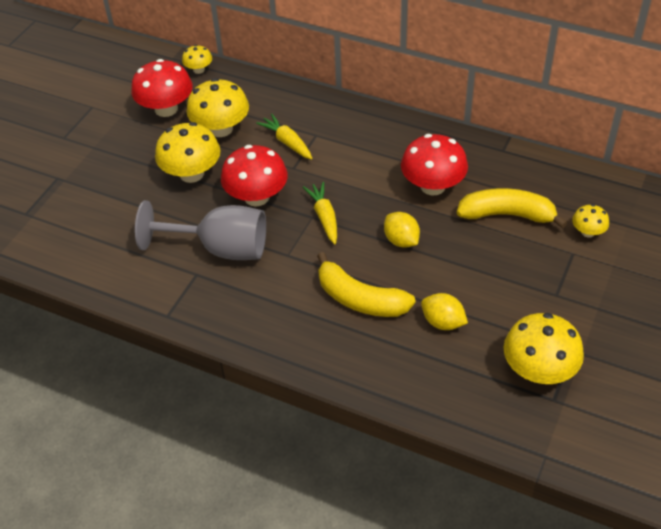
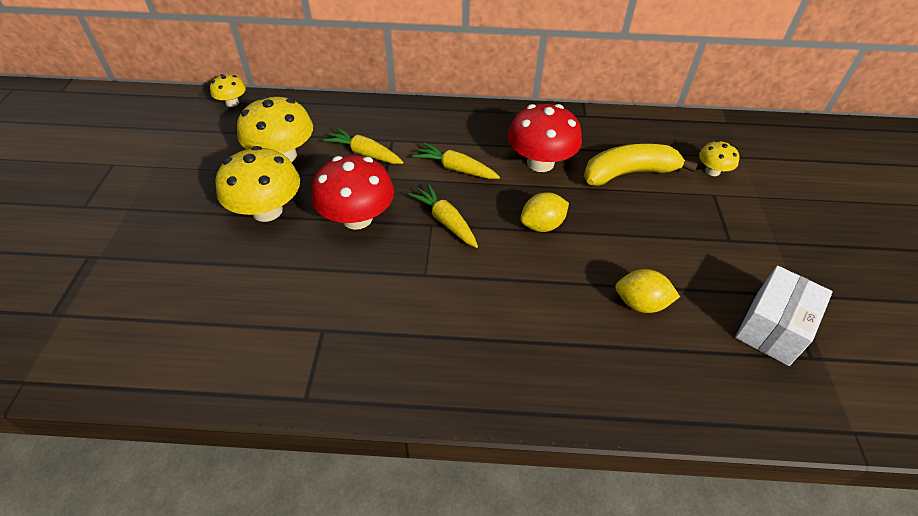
camera: 25 degrees left, 0 degrees up
(166, 109) = (208, 148): red mushroom -> none
(221, 248) = (340, 289): grey goblet -> none
(356, 174) = (456, 169): none -> yellow carrot
(360, 299) = (536, 303): yellow banana -> none
(401, 240) = (542, 225): yellow lemon -> yellow lemon turned 60 degrees counterclockwise
(538, 370) = (772, 327): yellow mushroom -> white box

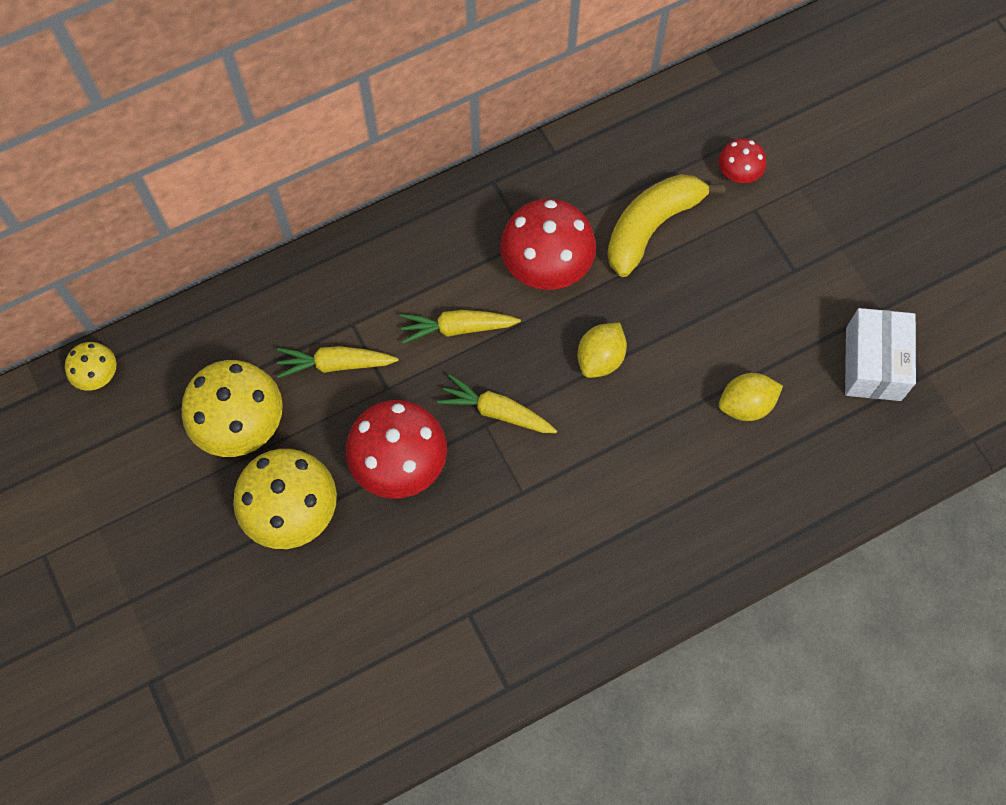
camera: 30 degrees left, 20 degrees up
(712, 171) = (738, 172): yellow mushroom -> red mushroom

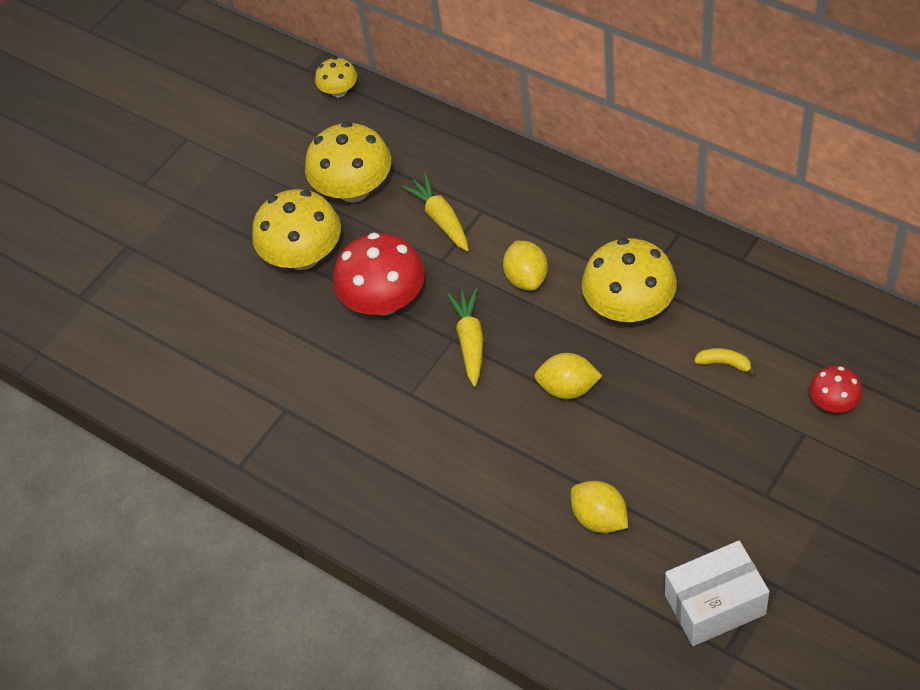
camera: 70 degrees right, 15 degrees down
(458, 328) = (526, 278): yellow carrot -> yellow lemon
(546, 264) = (629, 307): red mushroom -> yellow mushroom
(651, 226) = (724, 363): yellow banana -> yellow banana, size x0.41

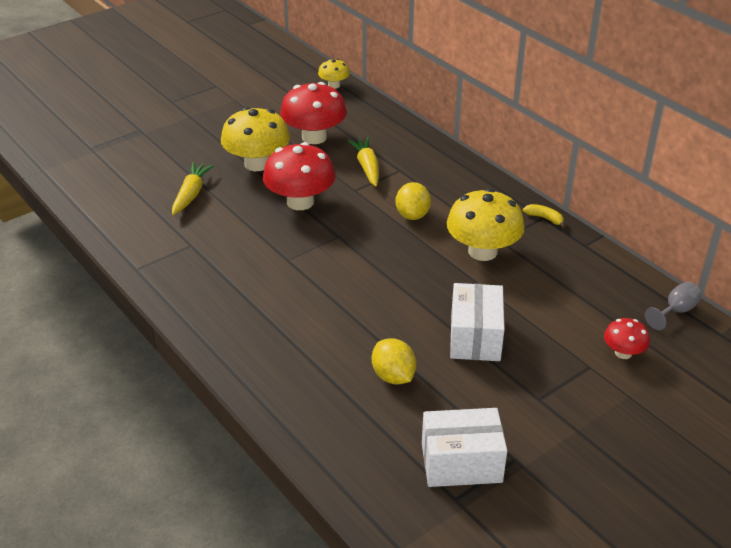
camera: 10 degrees right, 15 degrees down
(354, 189) = (314, 137): yellow mushroom -> red mushroom
(470, 341) = (350, 240): yellow carrot -> yellow carrot (191, 194)
(568, 388) = (410, 287): yellow lemon -> none
(667, 435) = (475, 337): none -> white box
(724, 363) = (542, 304): yellow banana -> yellow banana (544, 218)
(871, 325) = (676, 311): none -> grey goblet

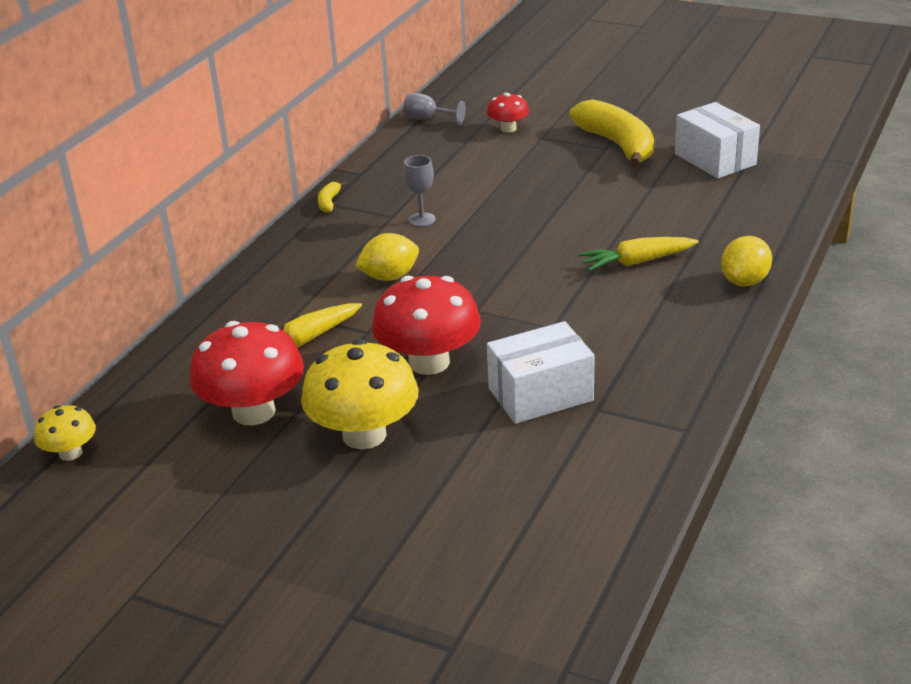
camera: 115 degrees left, 5 degrees down
(191, 194) = (490, 461): yellow carrot -> yellow carrot (637, 262)
(393, 376) = (658, 212): yellow lemon -> yellow lemon (744, 281)
(475, 337) = (560, 190): white box -> white box (540, 394)
(482, 251) = (421, 219): yellow mushroom -> grey goblet
(540, 409) = (617, 145): none -> yellow banana

